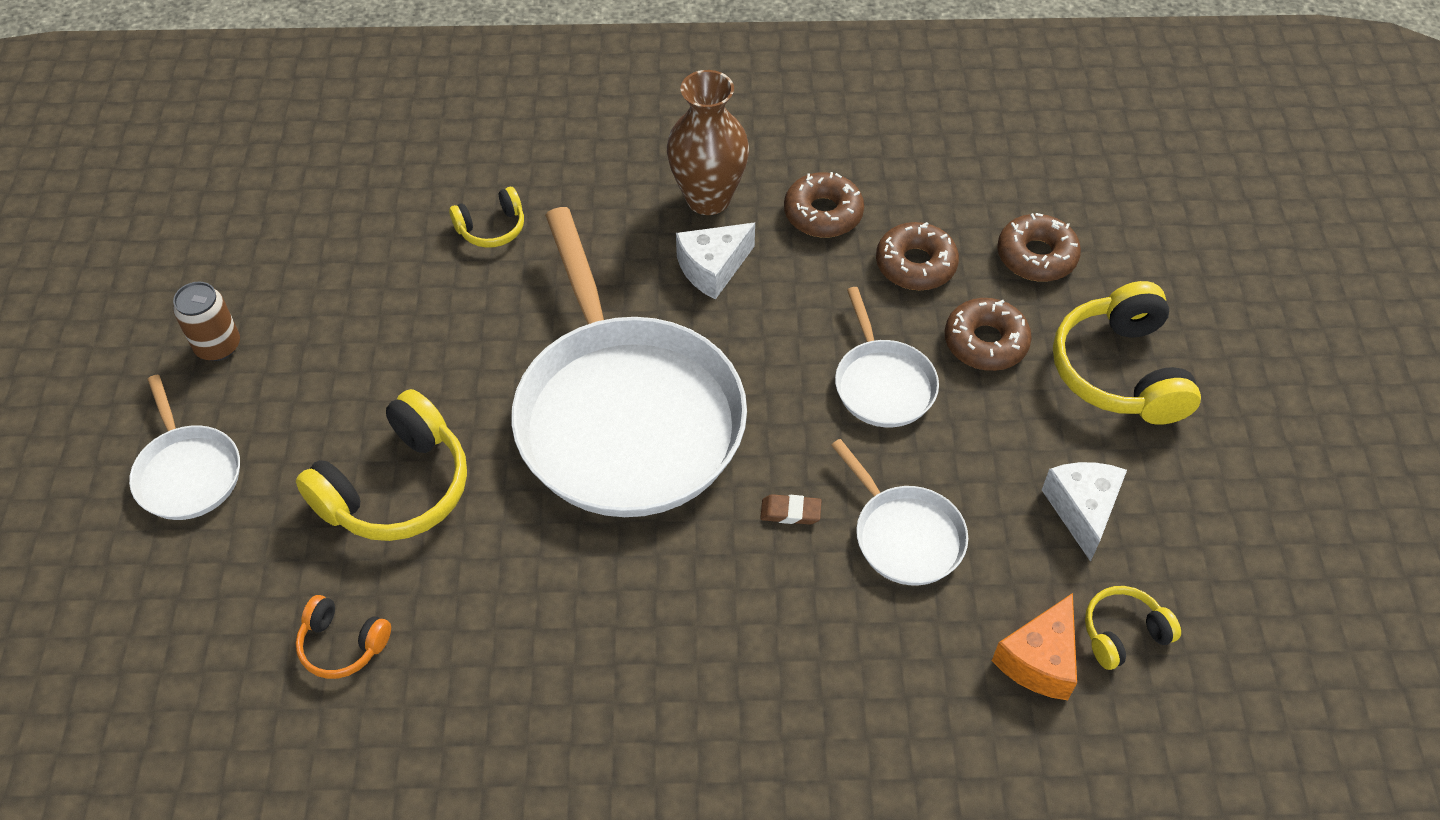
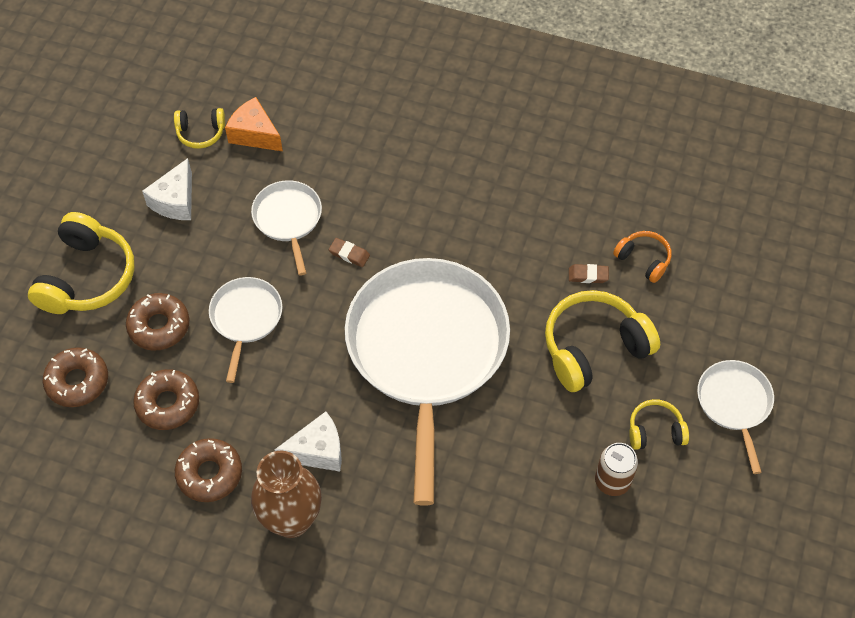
camera: 160 degrees left, 5 degrees up
(218, 346) = (708, 504): brown can -> brown can (612, 481)
(426, 591) = (588, 275): none -> brown eraser
(492, 228) = (475, 549): yellow headphones -> yellow headphones (655, 431)
(1039, 660) = (254, 134): orange cheese -> orange cheese turned 105 degrees counterclockwise

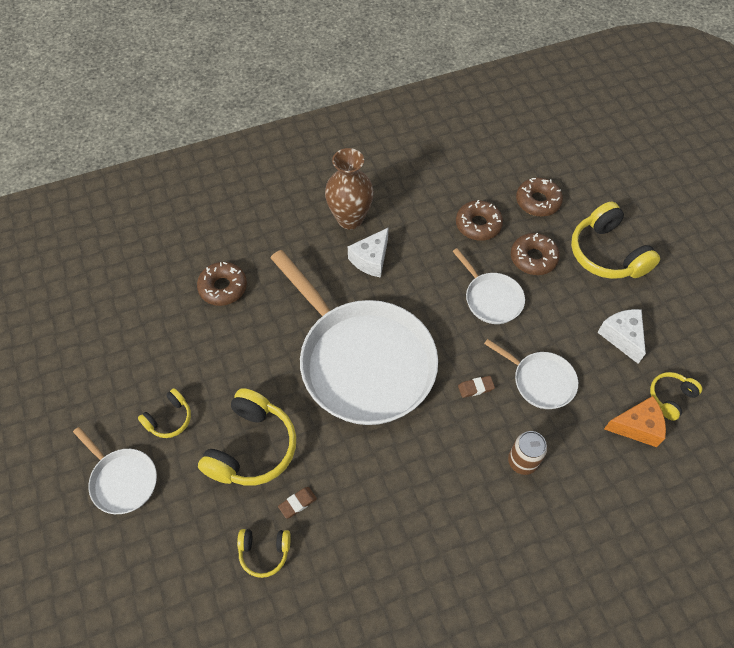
camera: 140 degrees right, 0 degrees up
(209, 474) = (416, 209): brown donut -> brown donut (223, 287)
(612, 481) = (178, 366): brown can -> brown can (522, 461)
(643, 260) = (264, 552): orange headphones -> yellow headphones

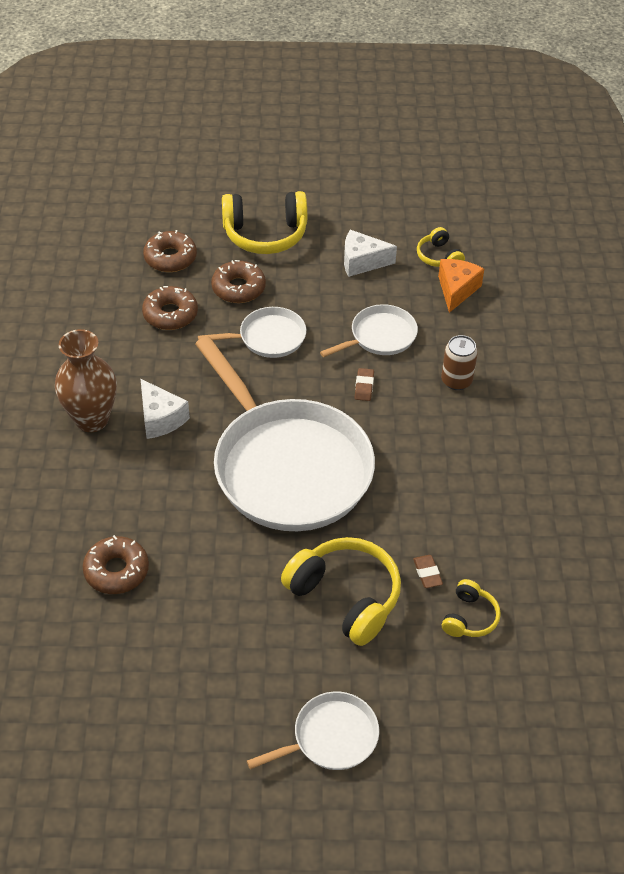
camera: 70 degrees left, 10 degrees down
(169, 419) = (272, 670): yellow headphones -> none
(363, 361) = (288, 467): white pan -> white pan turned 75 degrees clockwise

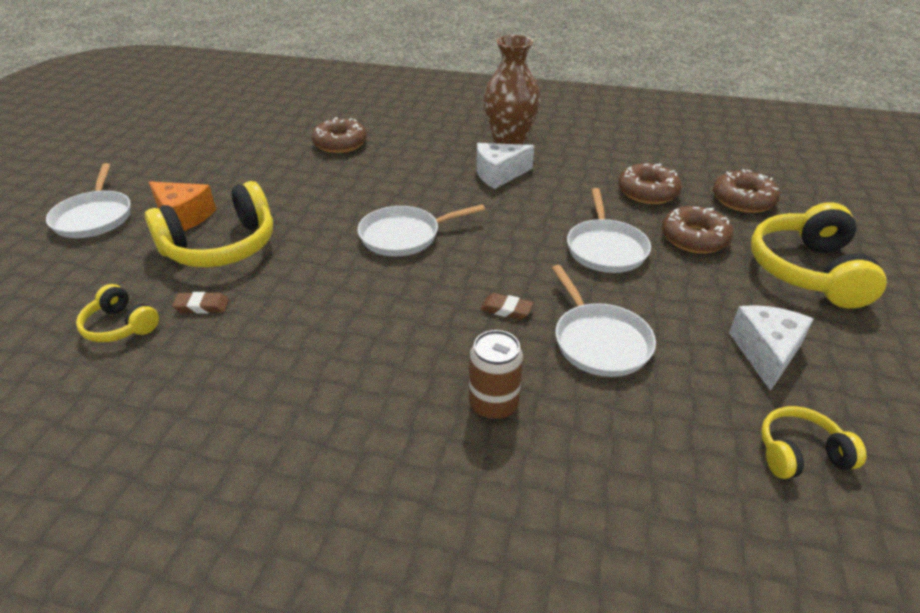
camera: 105 degrees right, 10 degrees down
(288, 467) = (404, 236): white pan -> white pan, size x0.45
(456, 290) = (709, 458): orange cheese -> orange cheese (184, 217)

